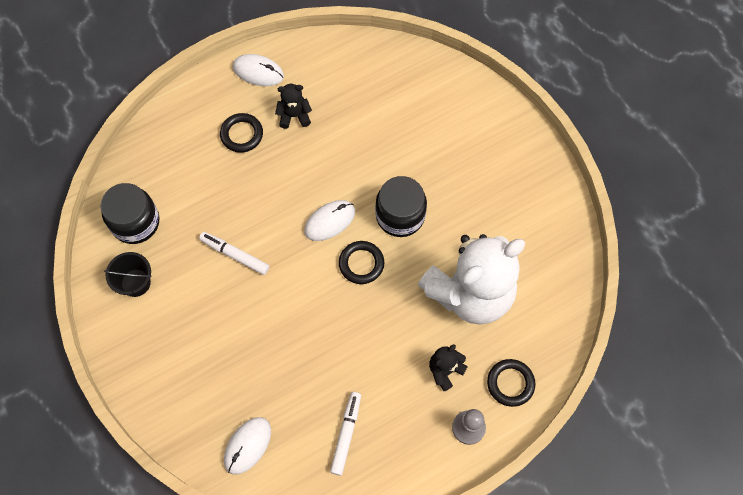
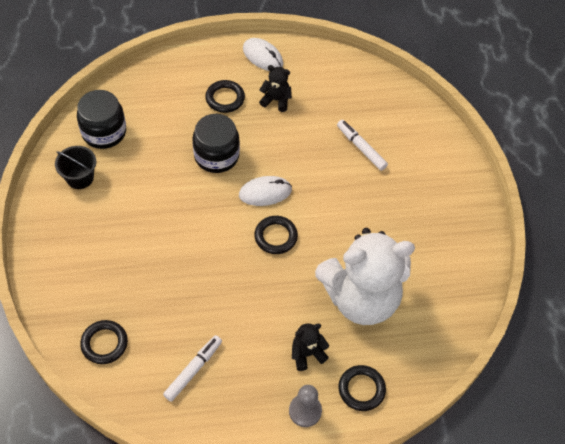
camera: 20 degrees right, 10 degrees down
(235, 255) = (172, 188): white marker -> white marker (361, 148)
(247, 445) = (104, 343): white mouse -> black ring
(400, 215) = (328, 211): black jar -> black jar (216, 156)

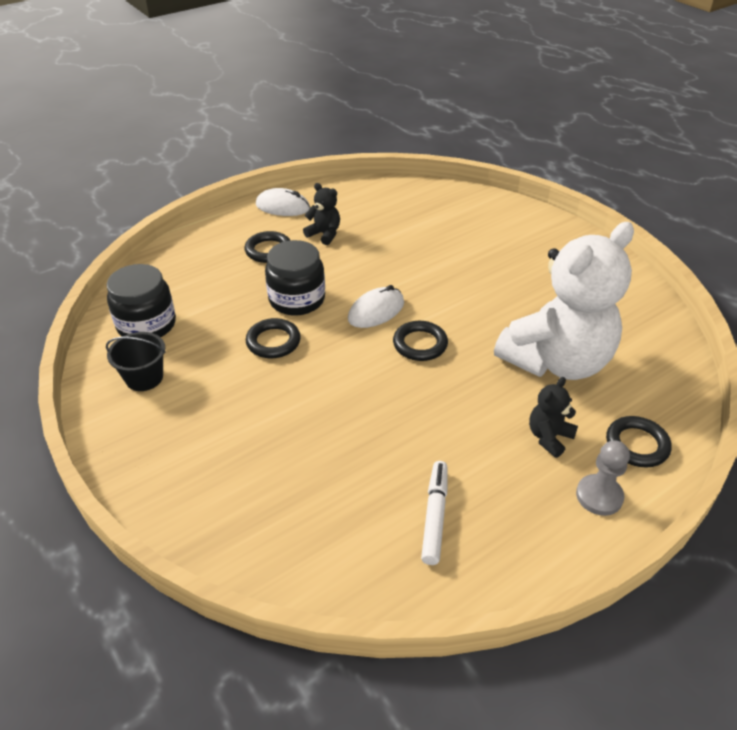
camera: 25 degrees left, 15 degrees down
(104, 343) = (298, 540): black ring -> black ring (273, 342)
(276, 100) = (324, 234): black teddy bear -> black teddy bear turned 45 degrees clockwise
(361, 148) = (442, 241): white marker -> none

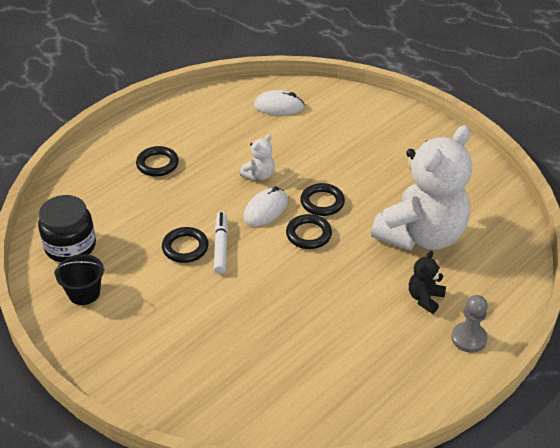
camera: 10 degrees left, 0 degrees up
(283, 207) = (158, 120): white mouse -> white mouse (279, 106)
(297, 299) = (195, 207): black jar -> none
(324, 234) = (203, 143): black teddy bear -> none
(378, 273) = (259, 175): none -> white teddy bear
(435, 516) = (349, 371): white marker -> white marker (221, 246)
(637, 445) = (492, 295): black ring -> black ring (322, 202)

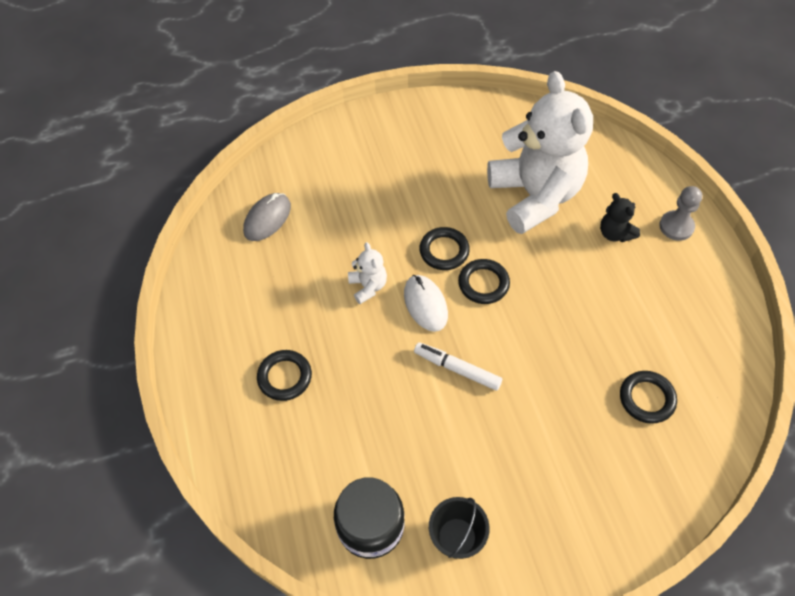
camera: 60 degrees left, 15 degrees up
(185, 247) = (440, 404): black ring -> black ring (646, 399)
(279, 106) = (267, 219): white mouse -> grey mouse

